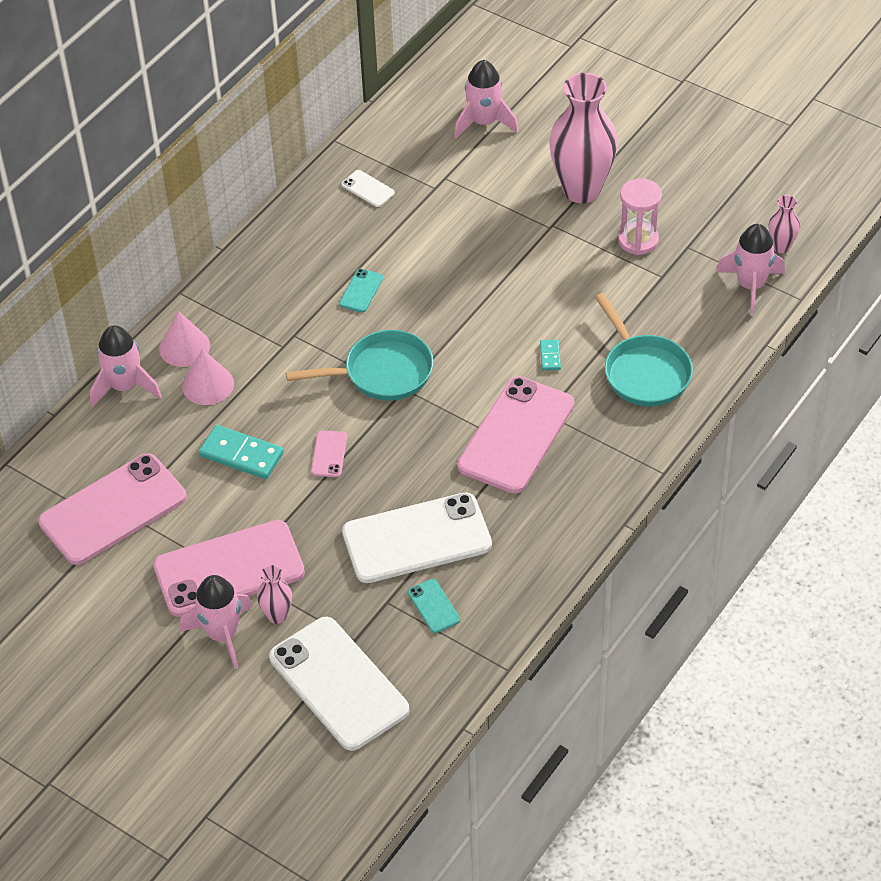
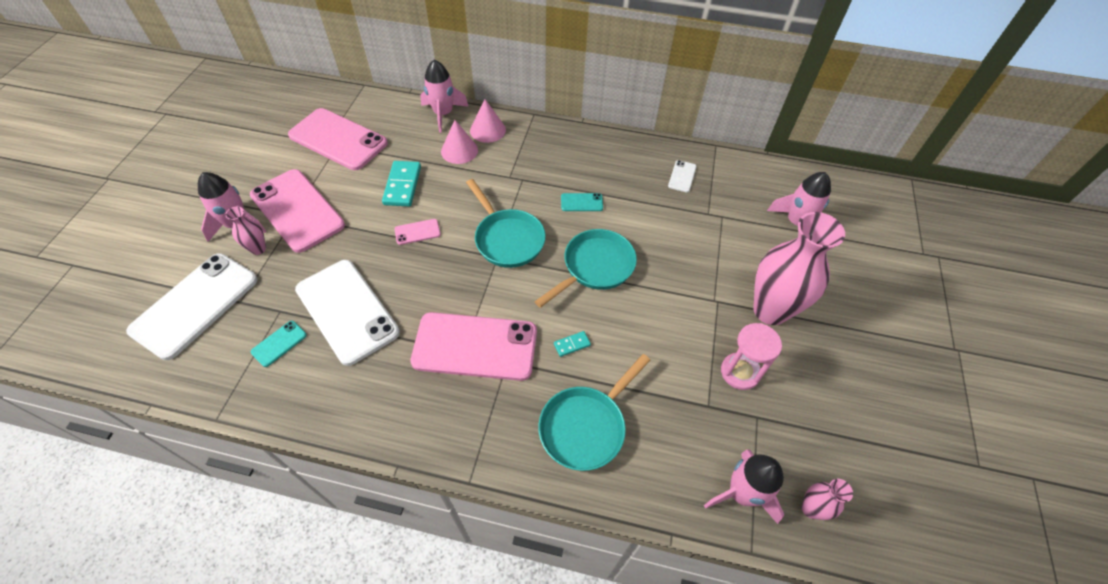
camera: 65 degrees right, 5 degrees up
(461, 308) = (595, 267): none -> turquoise pan

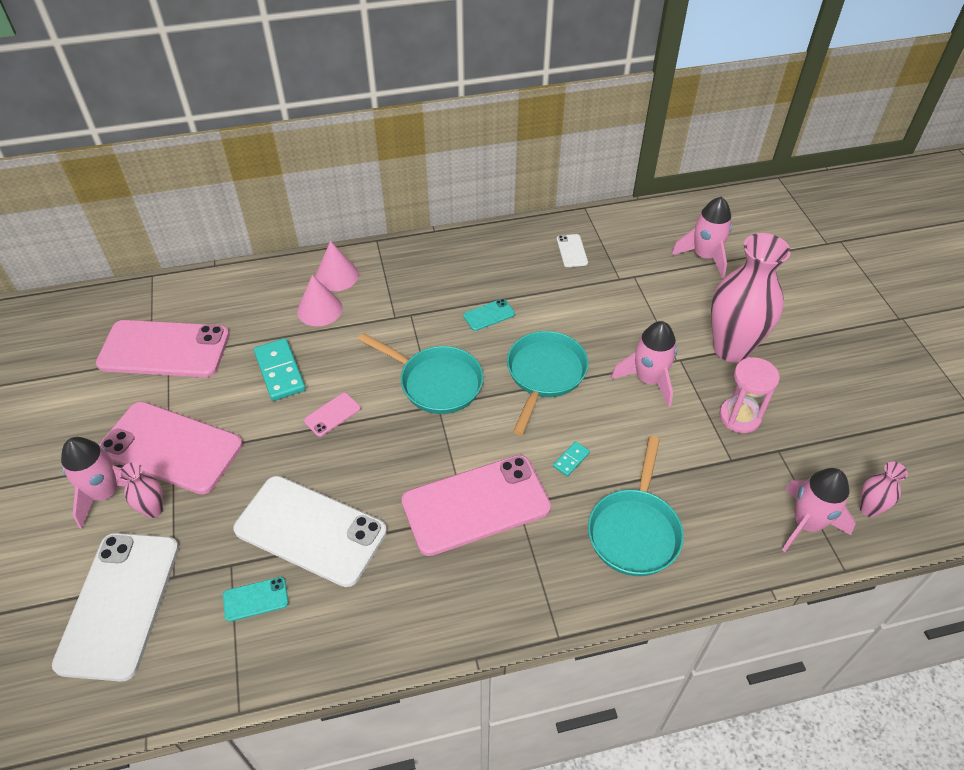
camera: 25 degrees left, 5 degrees down
(279, 343) = (255, 599): turquoise phone -> turquoise phone turned 60 degrees clockwise
(443, 114) = (273, 276): pink rocket -> pink rocket (648, 379)

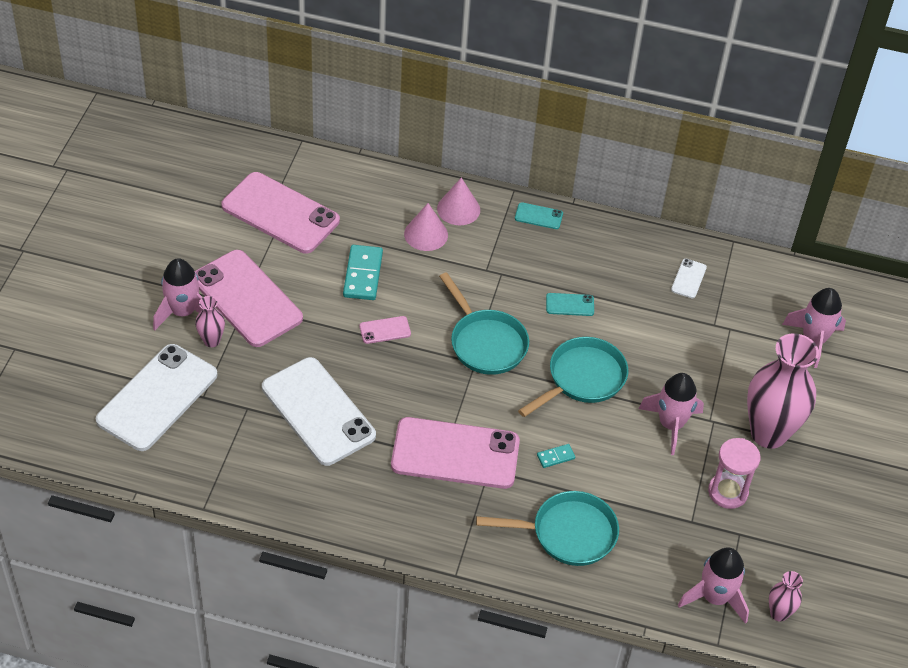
camera: 25 degrees right, 0 degrees up
(255, 599) = (252, 440): turquoise phone -> turquoise phone (538, 216)
(634, 531) = (568, 533): turquoise pan -> turquoise pan turned 135 degrees counterclockwise

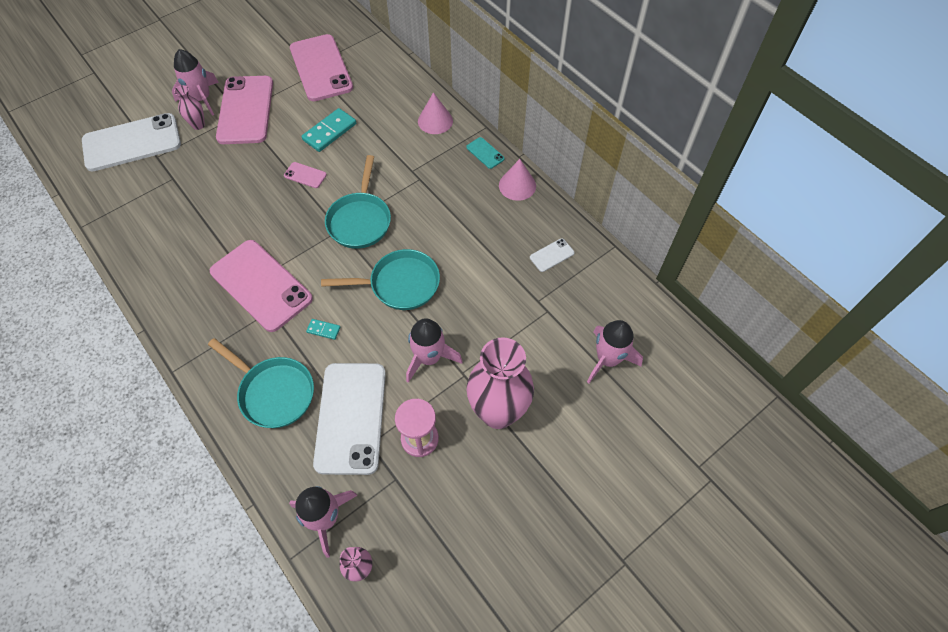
camera: 40 degrees right, 10 degrees up
(318, 411) = (209, 205): white phone -> white phone (351, 417)
(426, 234) = (396, 126): pink cone -> pink cone (517, 185)
(570, 305) = (444, 226): turquoise phone -> none

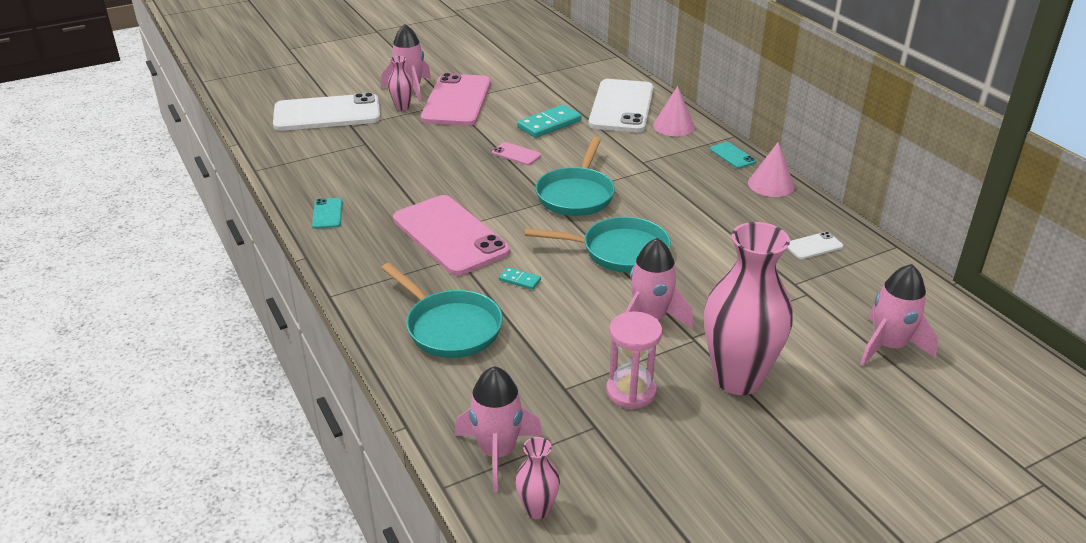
camera: 10 degrees right, 25 degrees down
(153, 273) = (327, 214): none -> turquoise phone
(321, 68) = (546, 77): pink phone -> none
(351, 417) = (543, 361): white phone -> white phone (622, 106)

